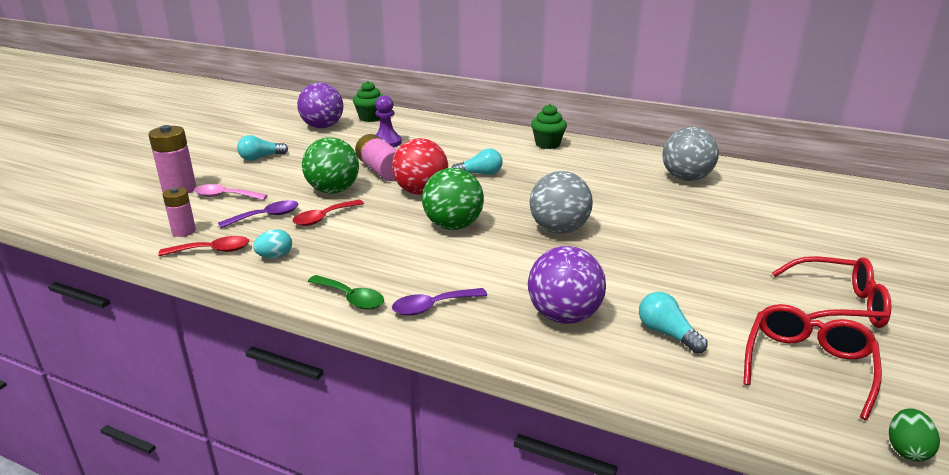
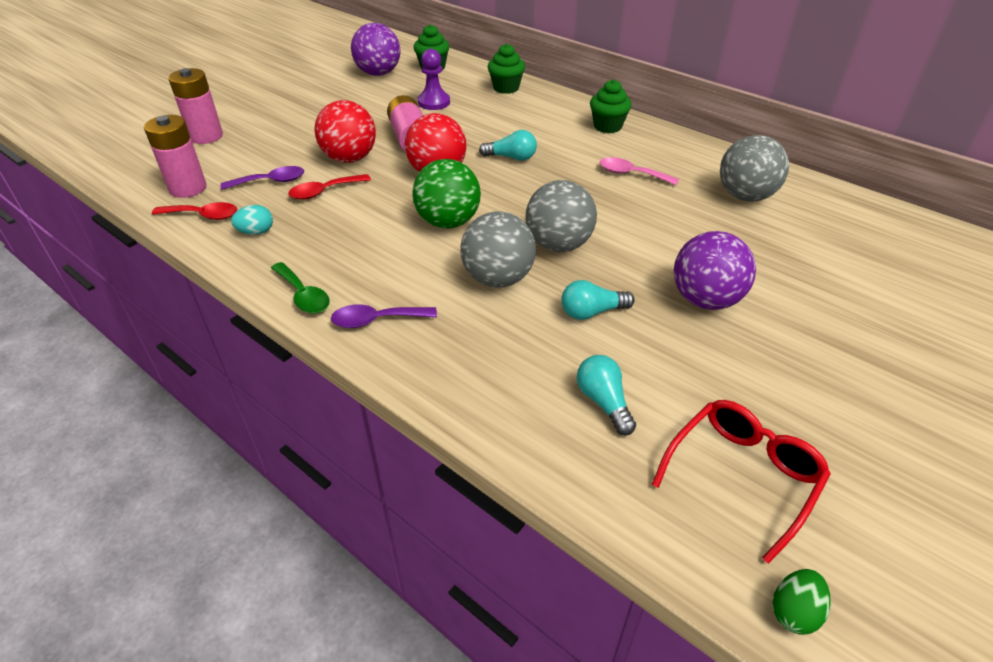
camera: 15 degrees right, 15 degrees up
(184, 231) = (188, 188): pink battery -> pink battery, size x1.59
(225, 196) = (244, 151): pink spoon -> pink spoon (631, 174)
(261, 158) = (299, 107): turquoise light bulb -> turquoise light bulb (592, 312)
(333, 190) = (350, 158): green ball -> red ball
(445, 126) = (506, 88): none -> green cupcake
(522, 260) = (498, 278): none -> grey ball
(564, 316) = (504, 357): purple ball -> purple ball (705, 299)
(838, 305) = (829, 404): red glasses -> none

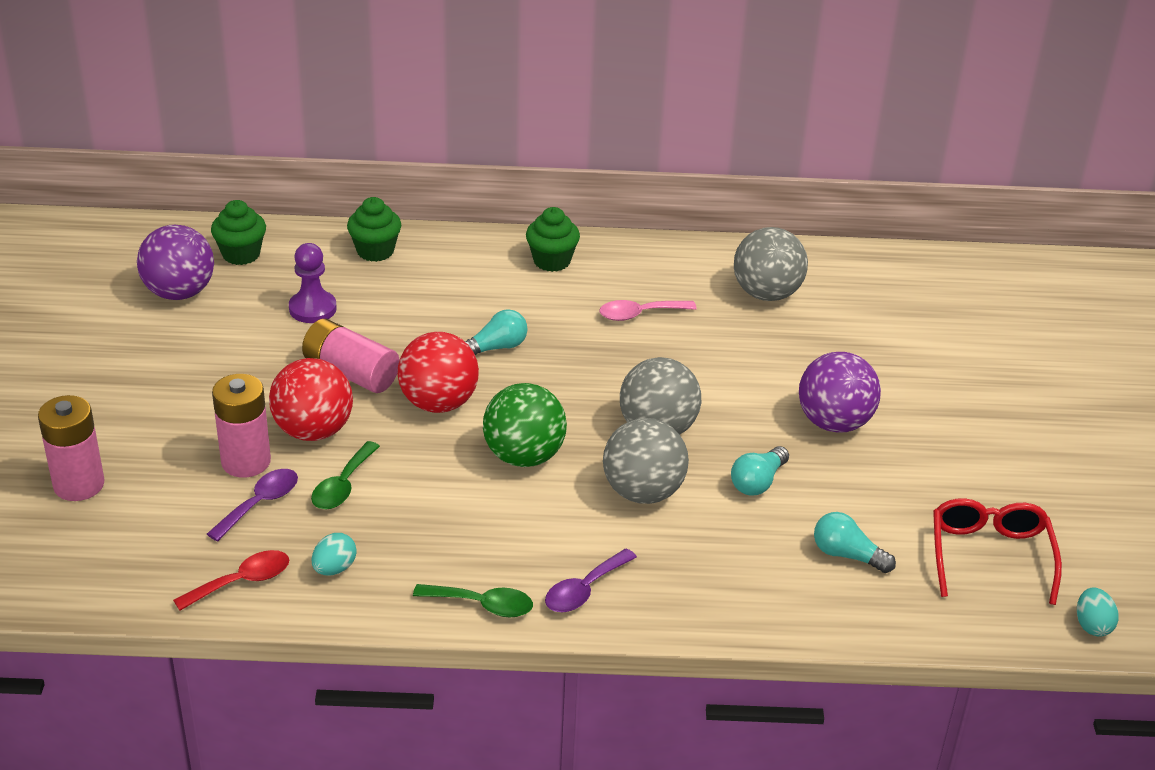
camera: 40 degrees left, 5 degrees down
(188, 188) = (168, 560): pink battery -> pink battery (246, 462)
(324, 192) = (343, 485): red spoon -> green spoon
(794, 611) = (1092, 625): green egg -> turquoise egg

